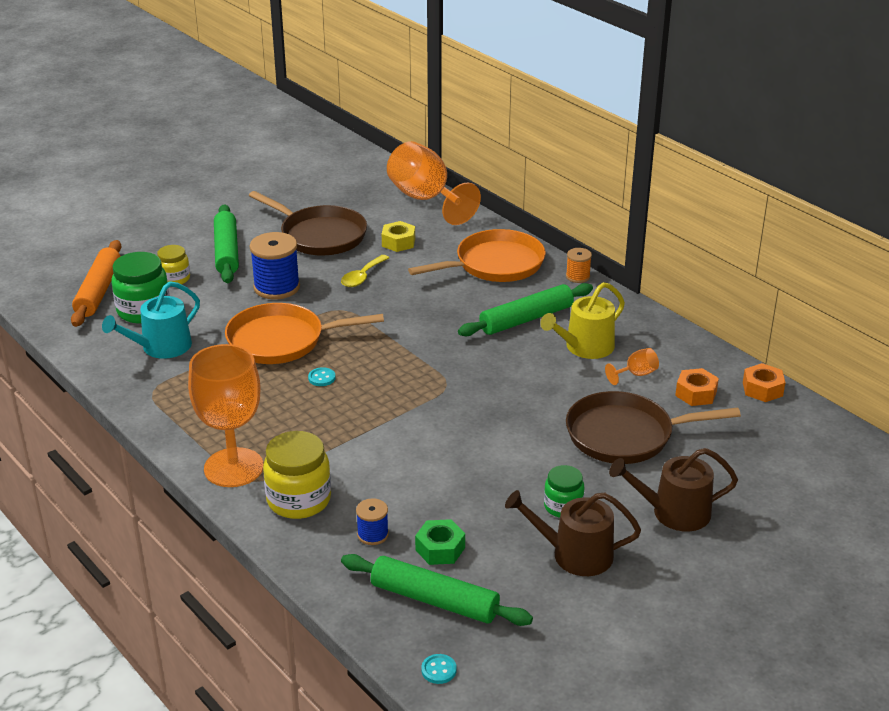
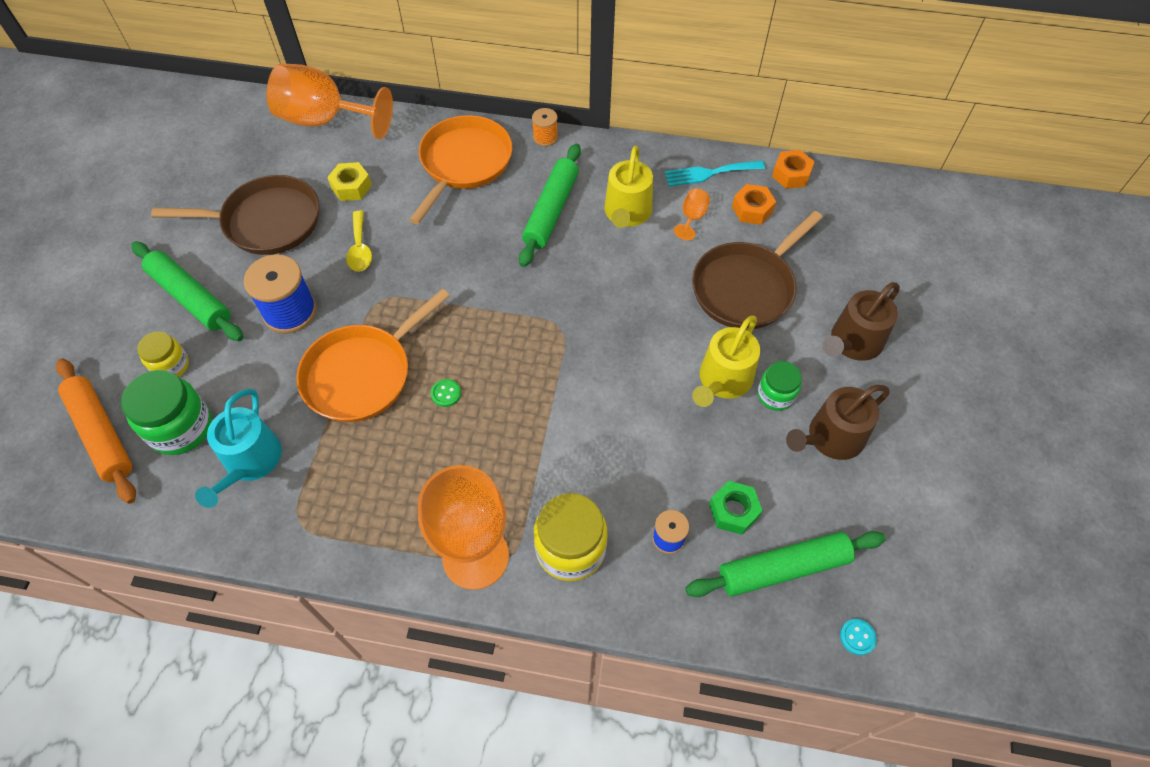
camera: 40 degrees left, 25 degrees up
(321, 378) = (446, 393): turquoise button -> green button
(531, 476) = (723, 381): none -> yellow watering can
(688, 356) = (709, 173): none -> turquoise fork

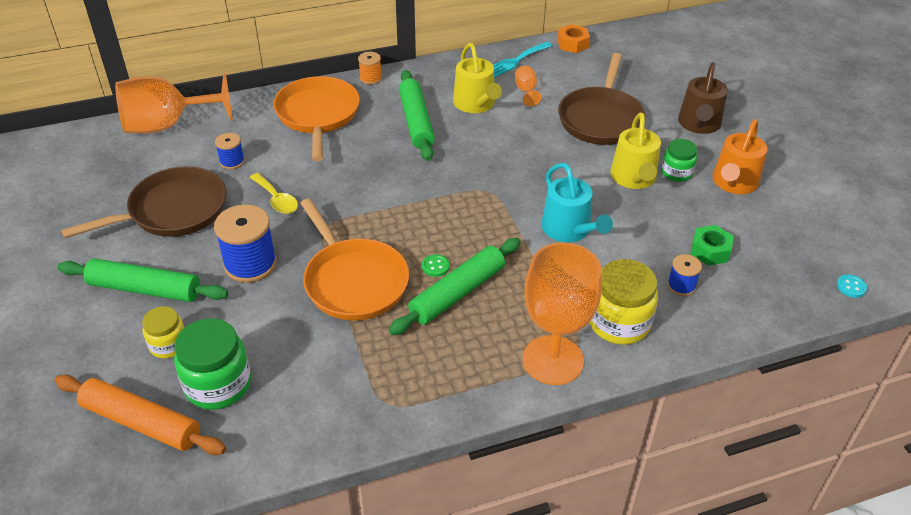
camera: 30 degrees left, 15 degrees down
(250, 462) = (306, 381): turquoise watering can -> turquoise watering can (569, 230)
(351, 187) = (232, 161): yellow nut -> blue spool
(362, 374) = (353, 281): orange pan -> orange pan turned 45 degrees counterclockwise
(752, 209) = (564, 72): orange nut -> none
(783, 568) = (771, 269): green rolling pin -> green rolling pin (457, 293)
(831, 438) = (733, 183): brown watering can -> orange watering can

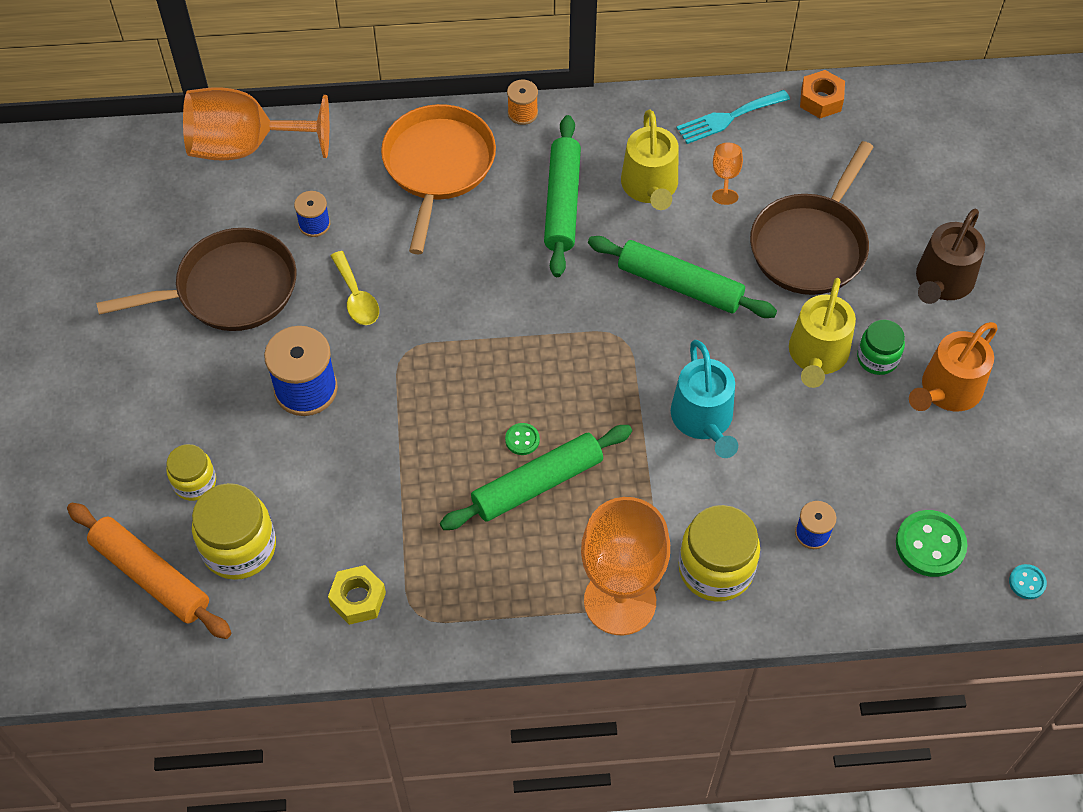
camera: 15 degrees right, 15 degrees up
(145, 289) = (180, 399): green rolling pin -> green rolling pin (679, 285)
(218, 385) = (239, 547): green jar -> yellow jar
(333, 402) = (358, 599): none -> yellow nut
(353, 281) = (420, 440): orange pan -> none
(710, 251) = (870, 490): green nut -> none
(770, 277) = (930, 545): none -> green button

